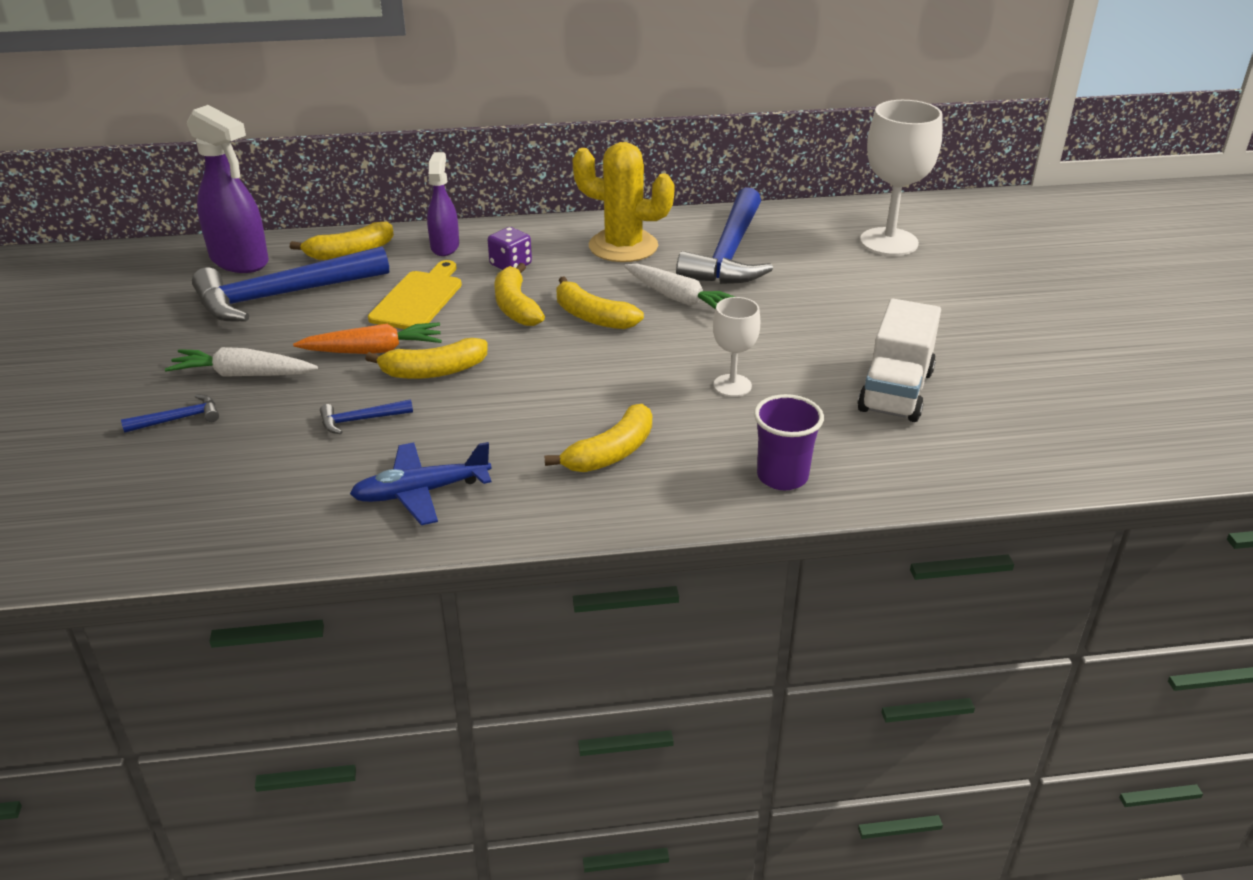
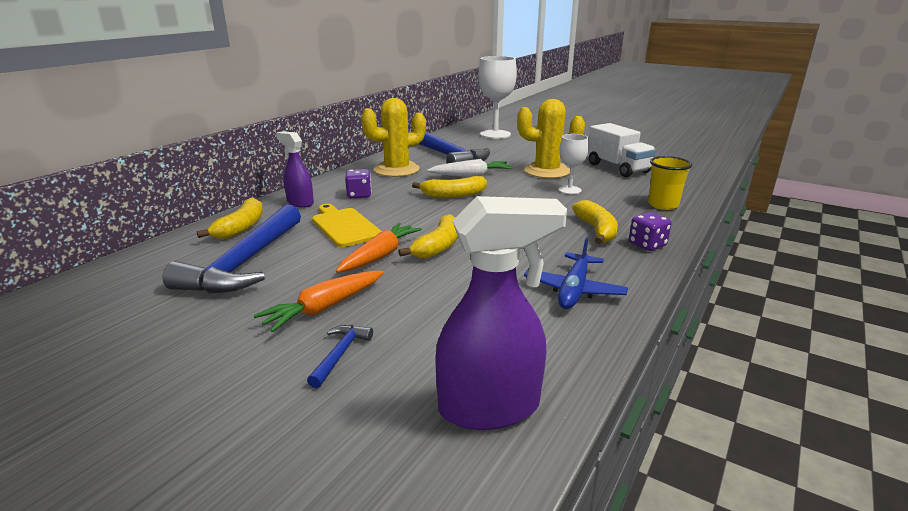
camera: 50 degrees left, 10 degrees down
(240, 261) = (158, 263): purple spray bottle -> purple spray bottle (490, 407)
(243, 375) = (324, 308): white carrot -> orange carrot
(360, 420) = (459, 284): blue hammer -> none
(516, 306) = (407, 207): yellow banana -> none
(611, 504) = (647, 244): none -> purple dice
(782, 476) = (663, 205): purple cup -> yellow cup
(784, 342) = (547, 171): none -> yellow cactus

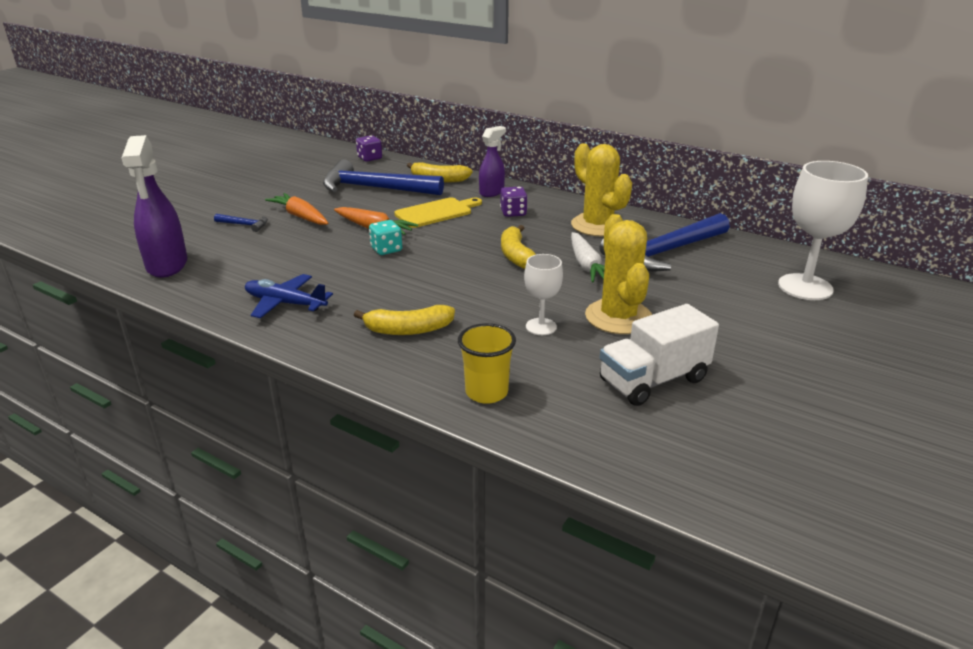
camera: 90 degrees right, 5 degrees up
(438, 246) = (386, 249): yellow banana -> turquoise dice
(647, 244) = (364, 356): purple dice -> purple dice (369, 158)

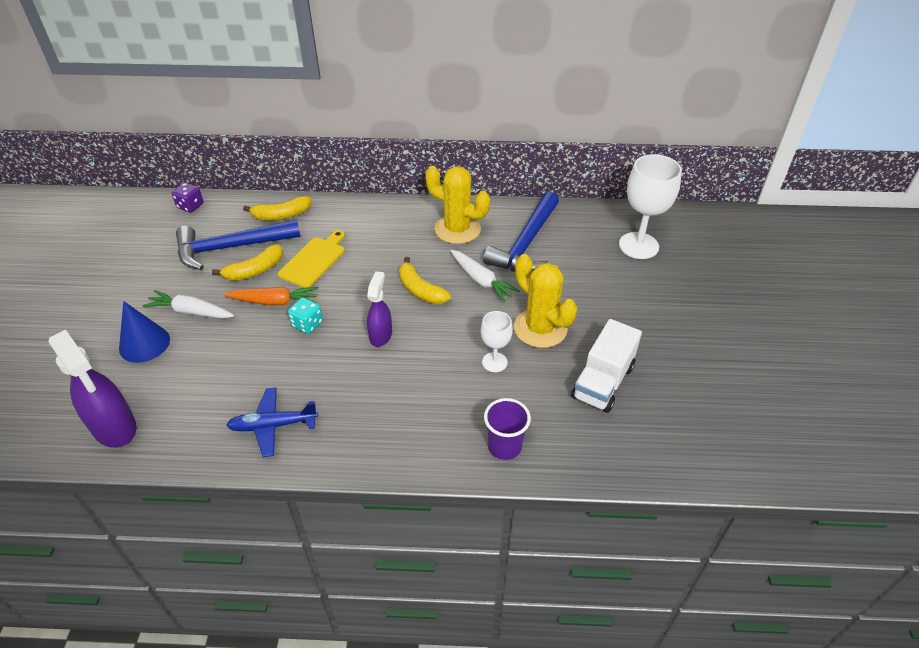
camera: 30 degrees left, 15 degrees up
(245, 225) = (144, 343): blue hammer -> blue cone
(300, 217) = (191, 312): orange carrot -> white carrot
(408, 330) = (400, 409): yellow banana -> yellow banana (255, 270)
(486, 392) = (504, 446): yellow cup -> purple cup
(492, 192) = (342, 217): purple spray bottle -> purple spray bottle (381, 335)
(513, 213) = (380, 237): purple dice -> none

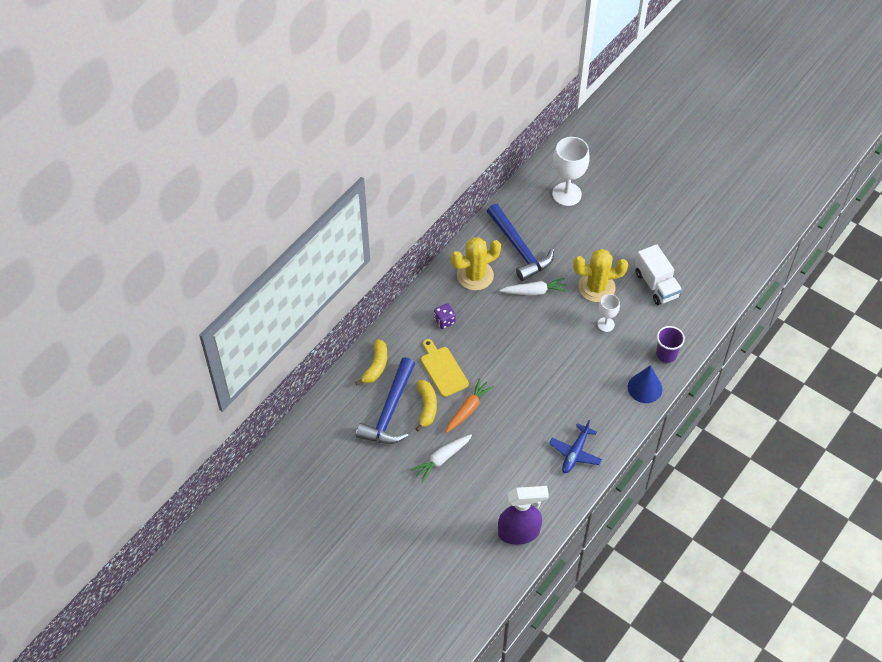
camera: 55 degrees left, 10 degrees up
(144, 343) = (454, 495): blue cone -> blue cone (645, 388)
(190, 206) = (316, 417): purple dice -> purple dice (444, 321)
(307, 324) = (503, 400): turquoise dice -> none
(381, 335) = (542, 367): purple spray bottle -> none
(420, 290) = (518, 327): yellow banana -> none

